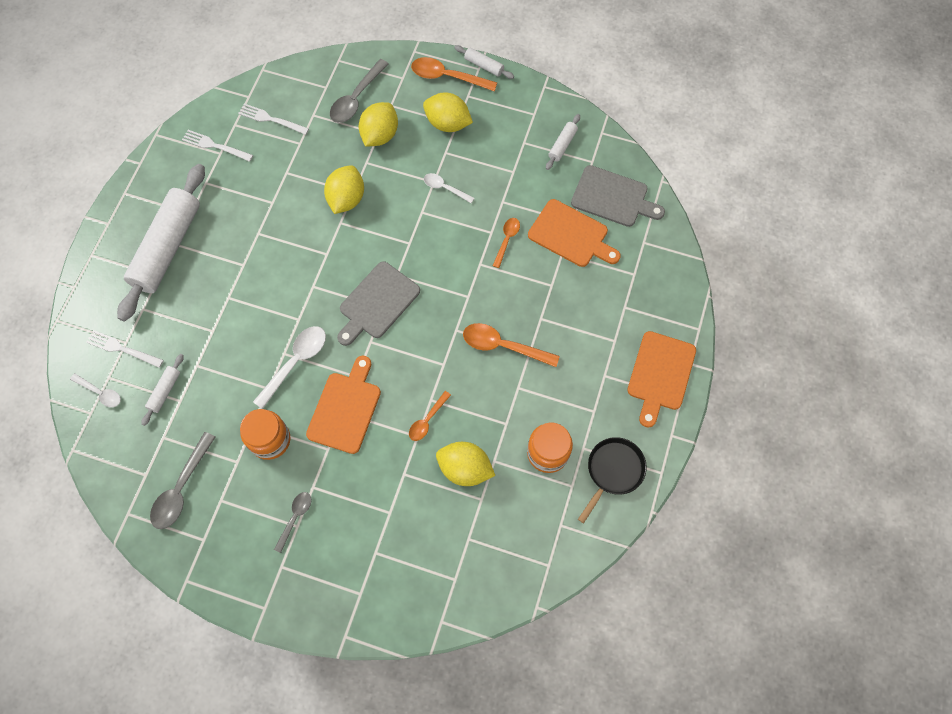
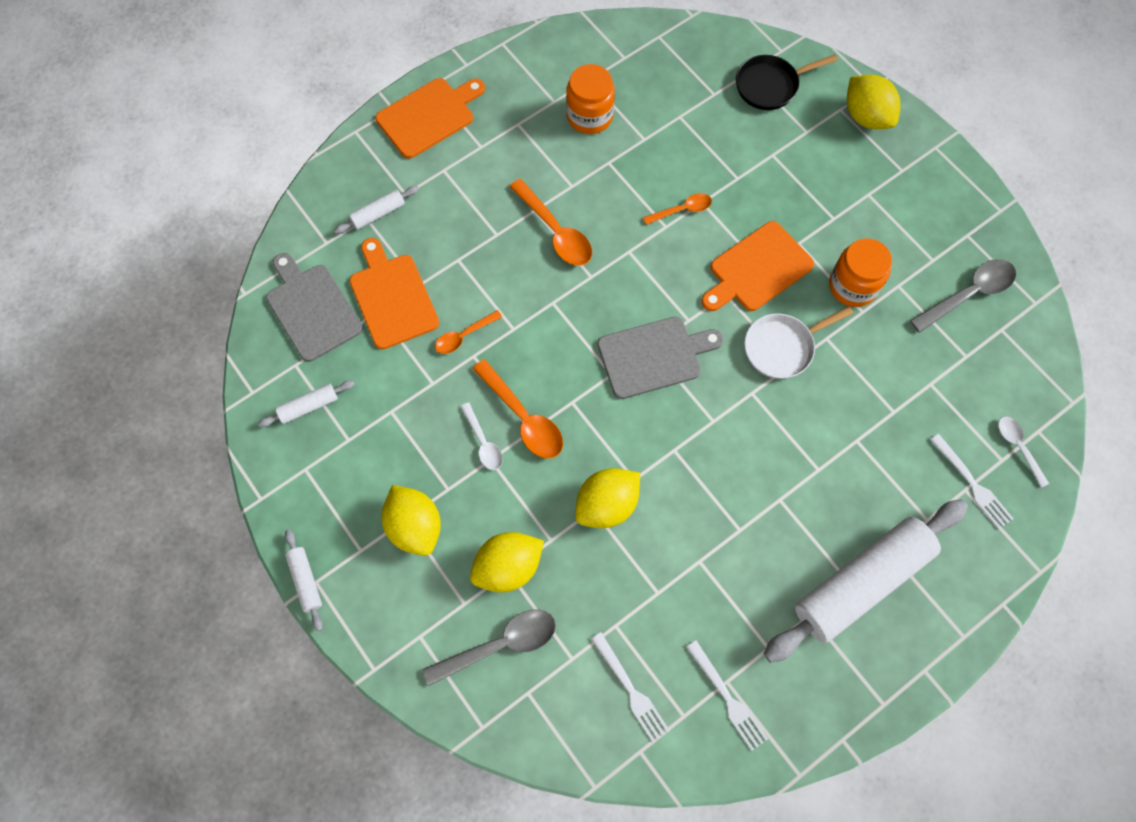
camera: 145 degrees left, 0 degrees up
(165, 391) = (943, 404): white rolling pin -> white rolling pin (378, 214)
(295, 363) = (782, 347): white spoon -> white pan
(295, 518) = (866, 202): grey spoon -> none
(448, 77) = (362, 596): orange spoon -> orange spoon (523, 417)
(465, 468) = (676, 148): yellow lemon -> yellow lemon (866, 116)
(613, 471) = (543, 68): black pan -> black pan (770, 85)

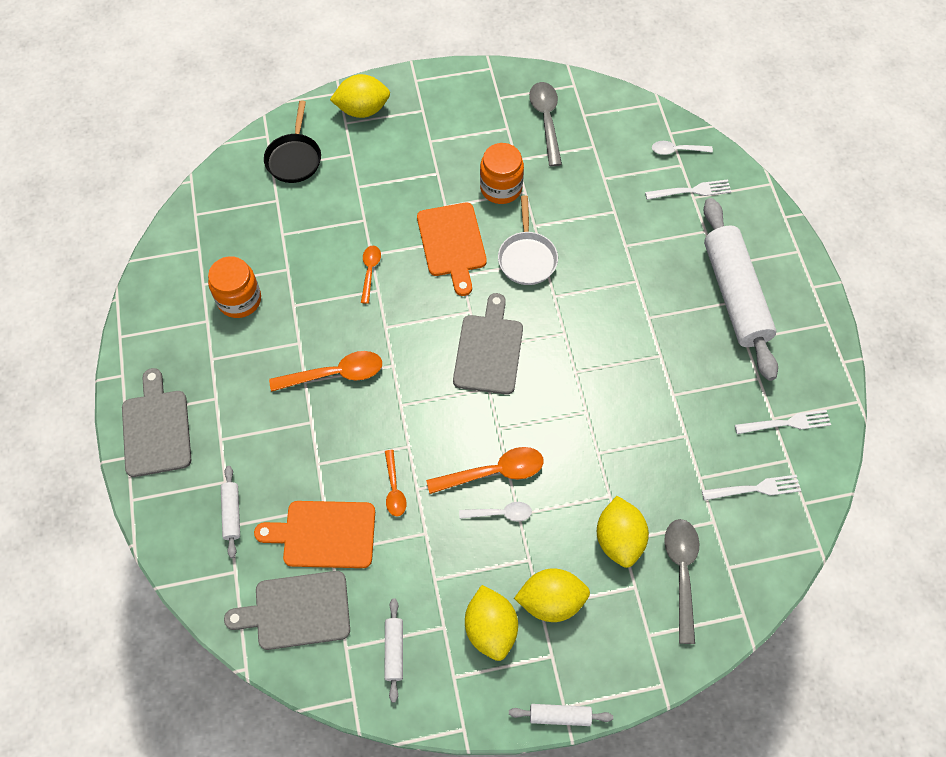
camera: 65 degrees left, 5 degrees down
(429, 116) = (156, 429): orange cutting board -> grey cutting board
(607, 505) = (599, 441): yellow lemon -> yellow lemon (490, 628)

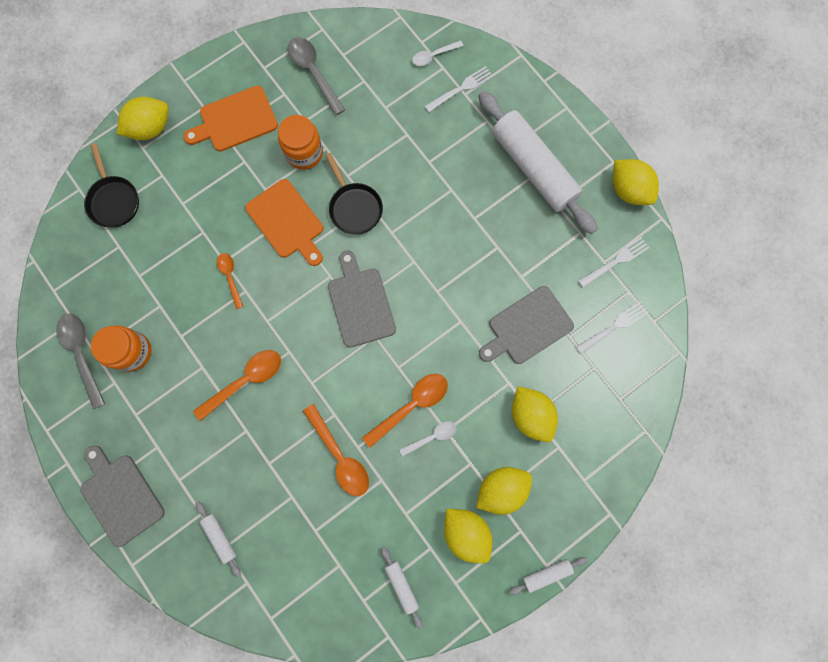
camera: 25 degrees left, 15 degrees up
(297, 611) = (311, 590): grey cutting board -> grey cutting board (527, 327)
(324, 534) = (302, 519): orange cutting board -> orange cutting board (235, 120)
(394, 488) = (339, 455): orange spoon -> orange spoon, size x1.67
(527, 257) = (354, 207): white pan -> black pan
(681, 573) = (588, 420): grey spoon -> grey spoon (82, 354)
(832, 357) = (628, 190): none -> yellow lemon

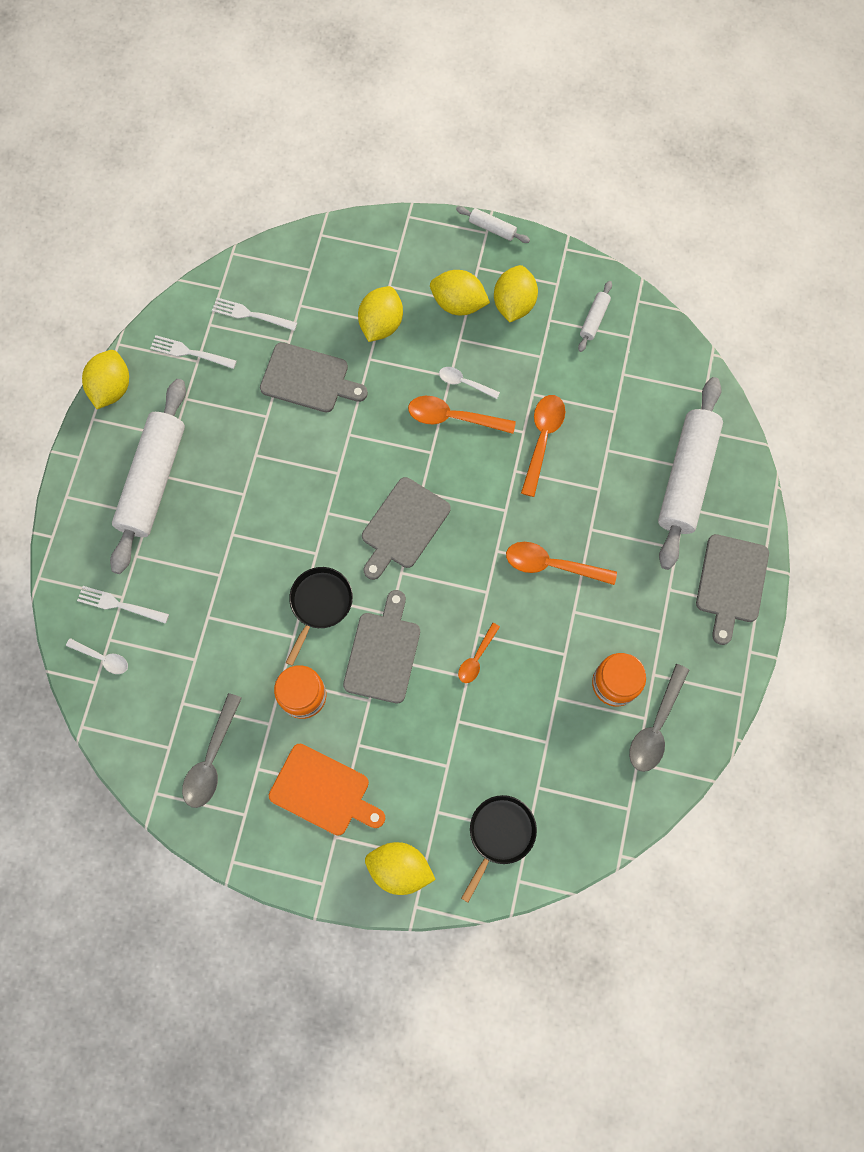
camera: 130 degrees left, 5 degrees down
(220, 537) = (686, 477): white rolling pin -> white rolling pin, size x2.39
(287, 221) = (383, 653): orange cutting board -> grey cutting board

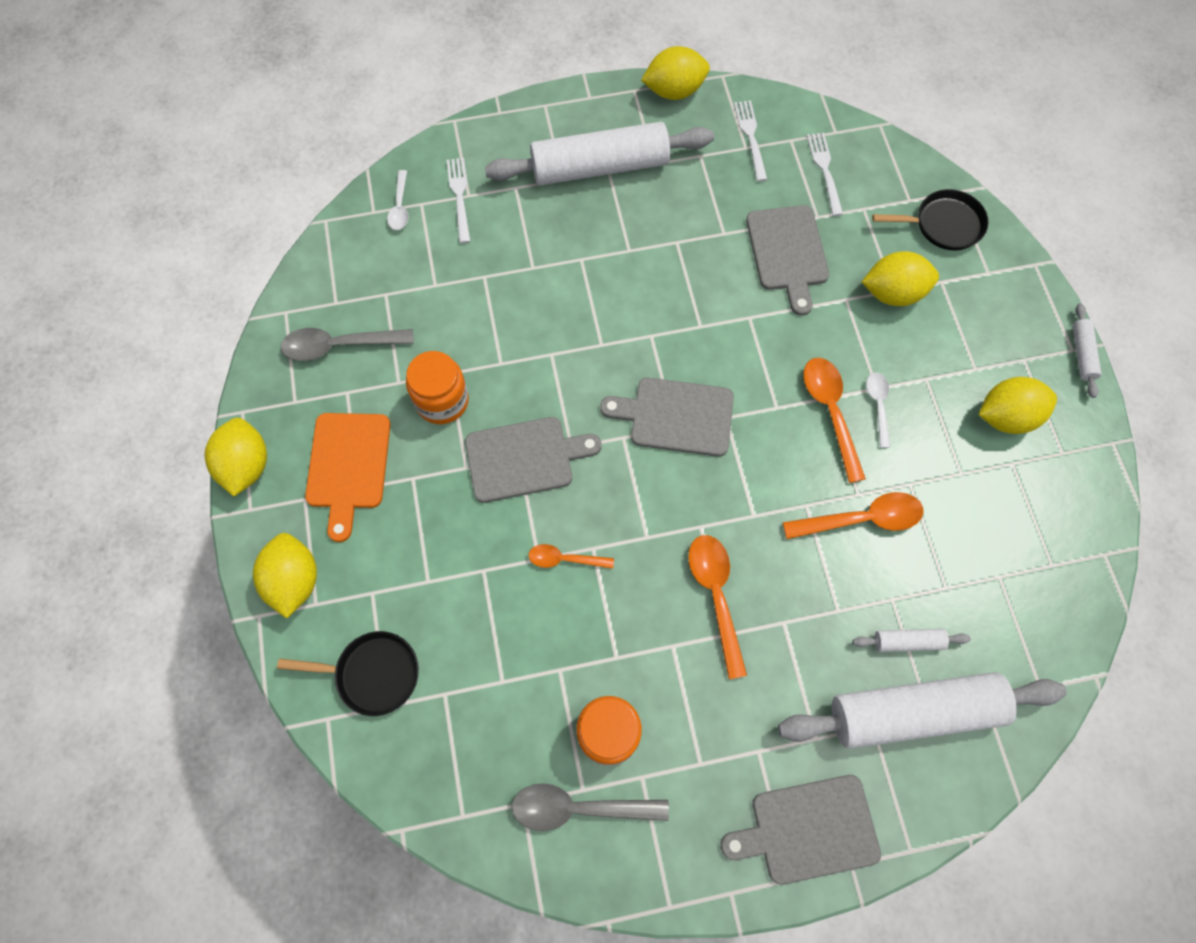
camera: 65 degrees right, 5 degrees down
(319, 604) = (547, 372): black pan -> black pan (943, 225)
(458, 303) = (967, 358): yellow lemon -> yellow lemon (246, 465)
(594, 319) = (1046, 513): white rolling pin -> white rolling pin (908, 642)

